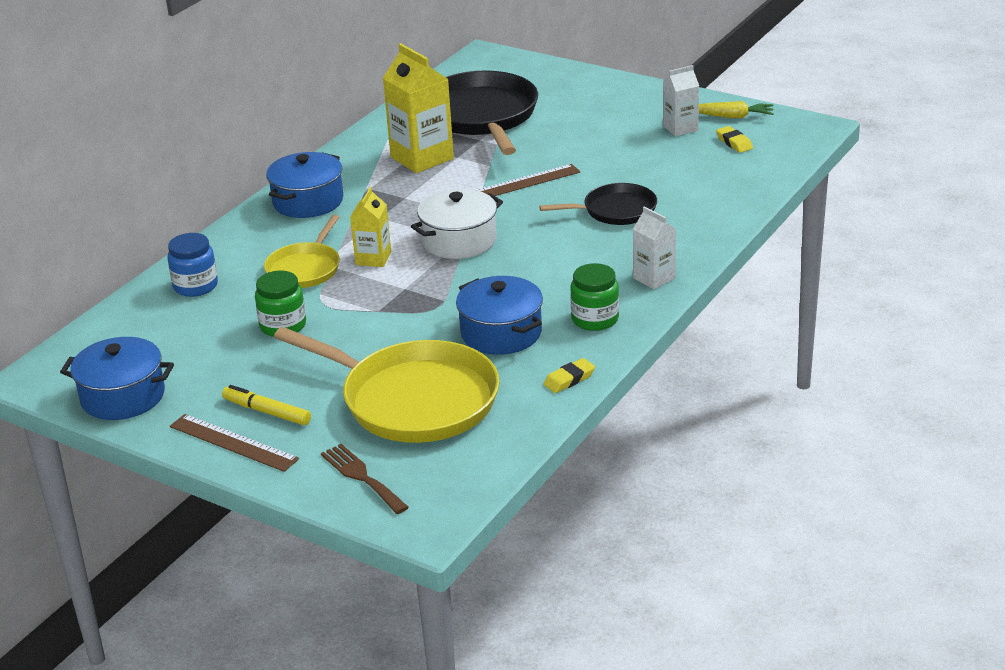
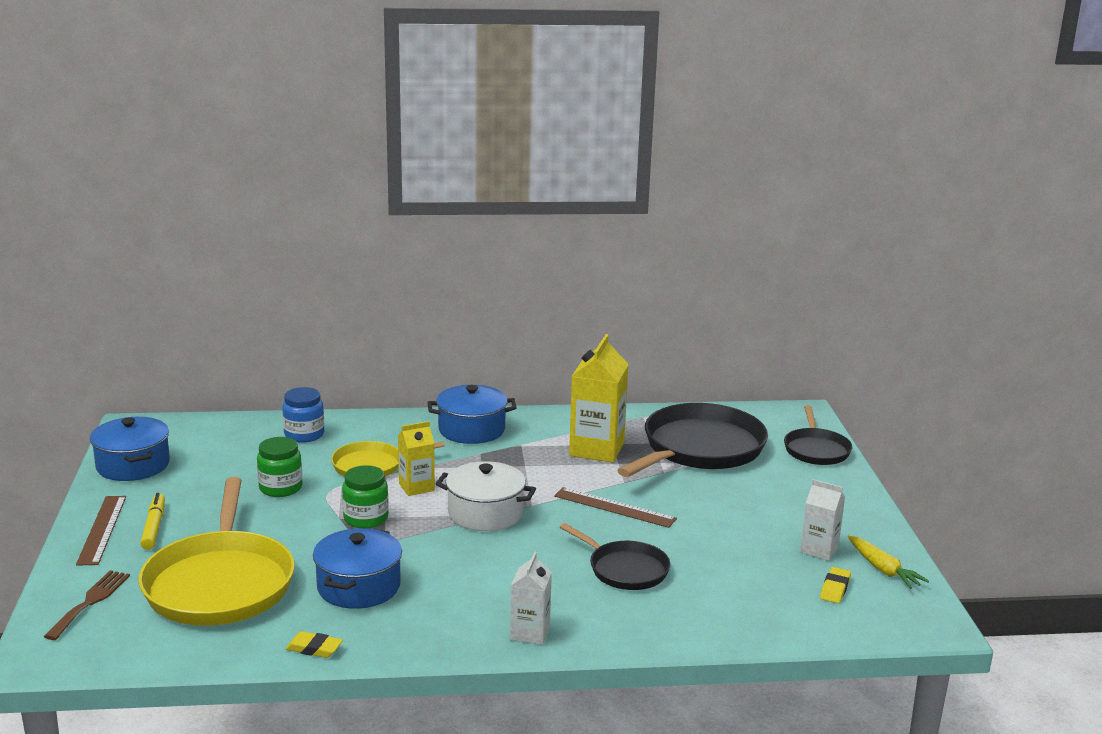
camera: 50 degrees right, 10 degrees down
(546, 73) = (816, 450): none -> black pan
(595, 319) = (426, 626): green jar -> green jar (366, 518)

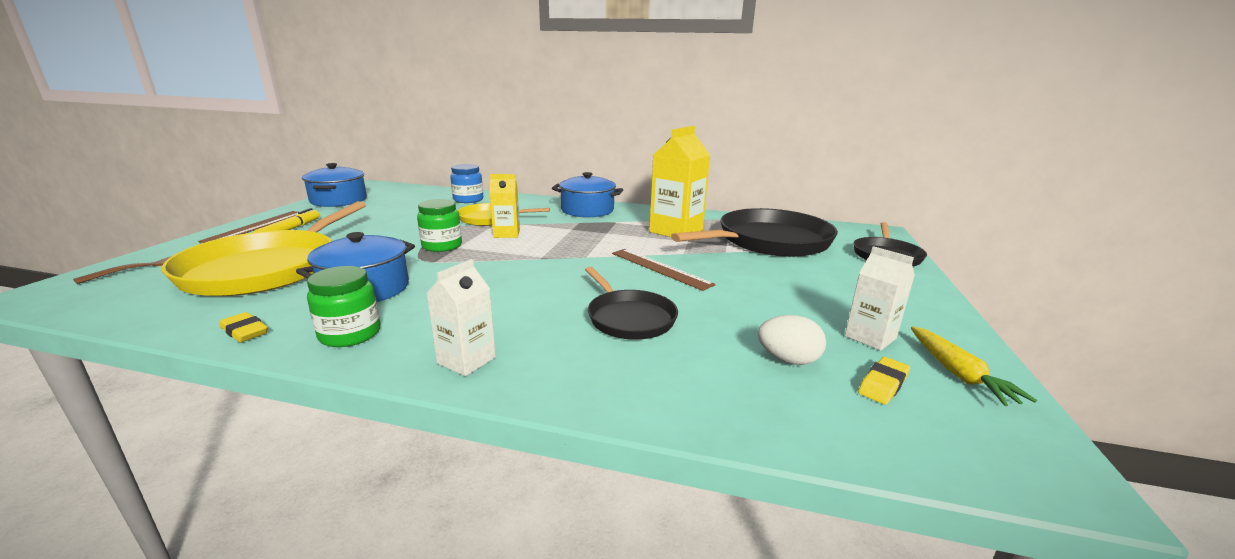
camera: 20 degrees right, 0 degrees up
(280, 488) = (409, 222): green jar -> green jar (350, 334)
(485, 513) = (541, 256): white pot -> none
(765, 582) = (788, 360): none -> white egg

